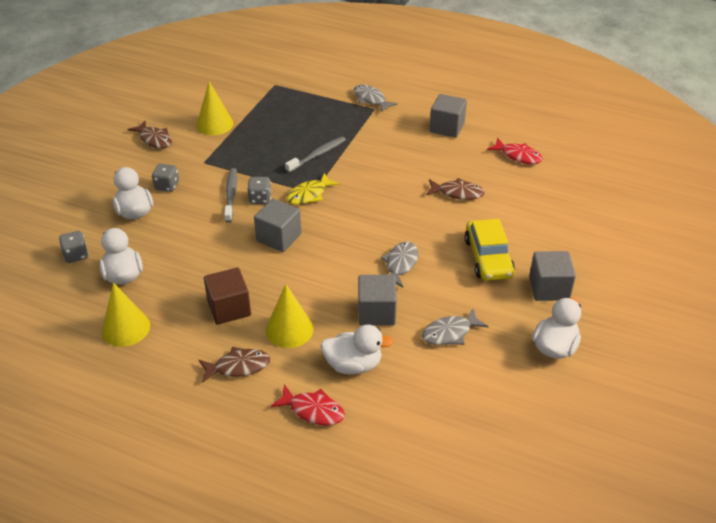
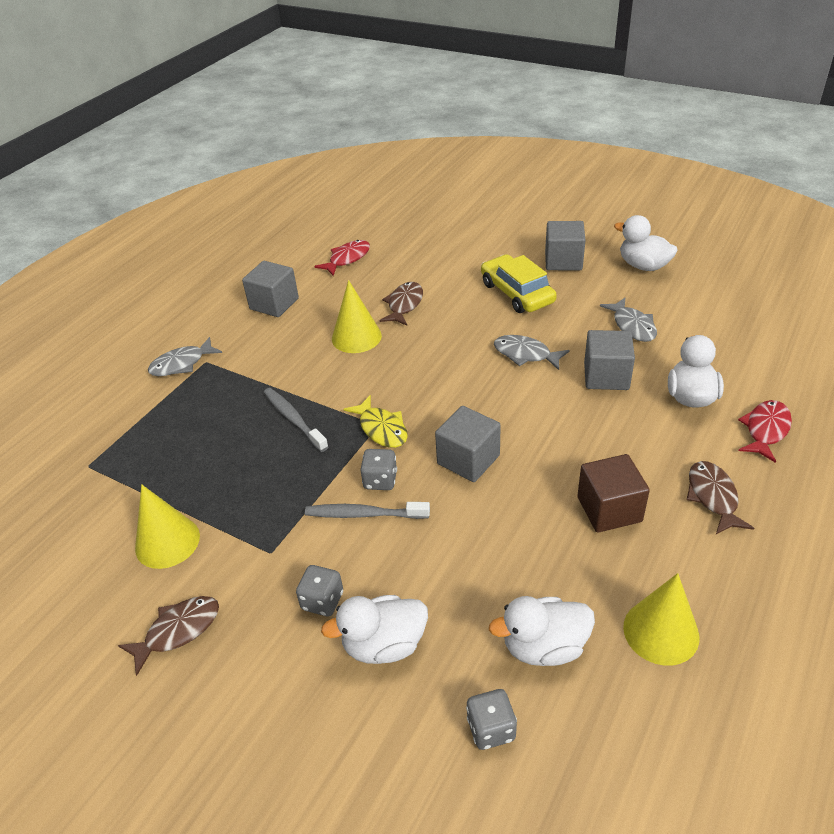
camera: 80 degrees left, 0 degrees up
(289, 329) = (642, 449): yellow cone -> yellow cone (356, 337)
(488, 258) = (517, 293): yellow car -> yellow car turned 120 degrees counterclockwise

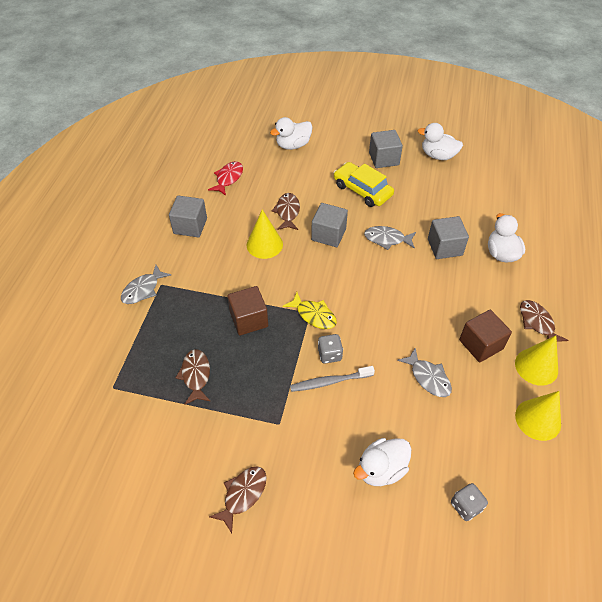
camera: 20 degrees left, 10 degrees up
(167, 542) = (203, 433): yellow cone -> yellow cone (536, 366)
(194, 472) = (196, 375): none -> brown fish
(293, 419) = (249, 319): grey toothbrush -> brown cube
(322, 601) = (329, 450): grey dice -> none
(468, 459) = (381, 327): grey cube -> grey cube (328, 234)
(544, 646) = (476, 446): white duck -> white duck (293, 145)
(632, 326) = (447, 205): grey fish -> grey fish (428, 377)
(765, 430) = (552, 270): red fish -> none

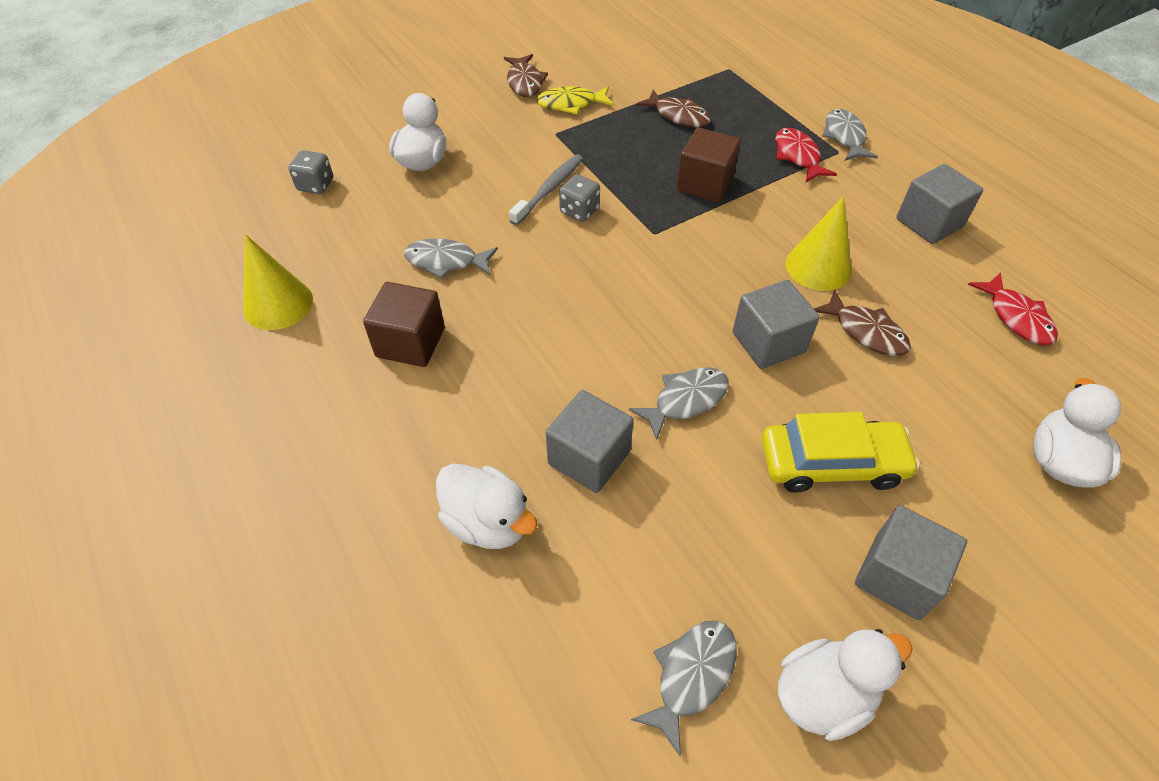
camera: 135 degrees right, 0 degrees up
(183, 298) = (798, 156): none -> red fish
(314, 315) = (646, 234): yellow fish -> yellow fish (571, 104)
(470, 180) = (691, 676): none -> grey fish
(536, 366) = (313, 366): yellow cone -> none
(537, 323) = (346, 432): brown fish -> none

